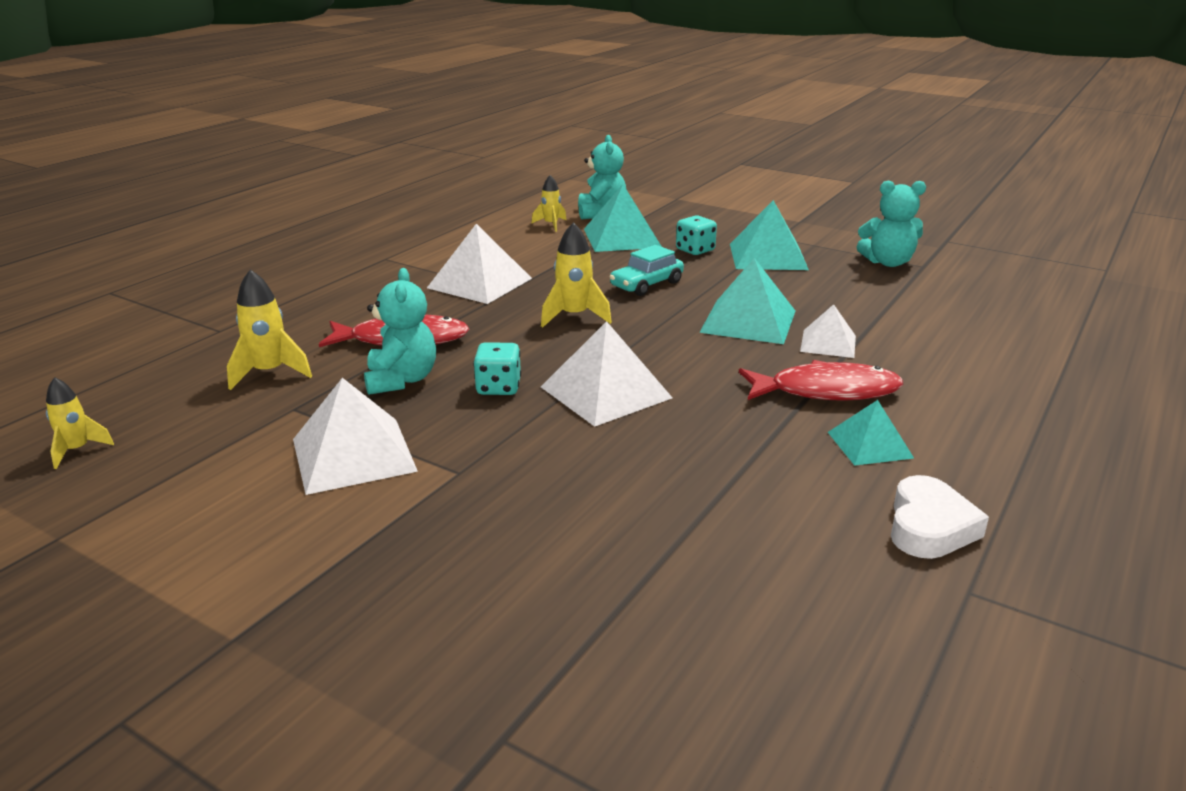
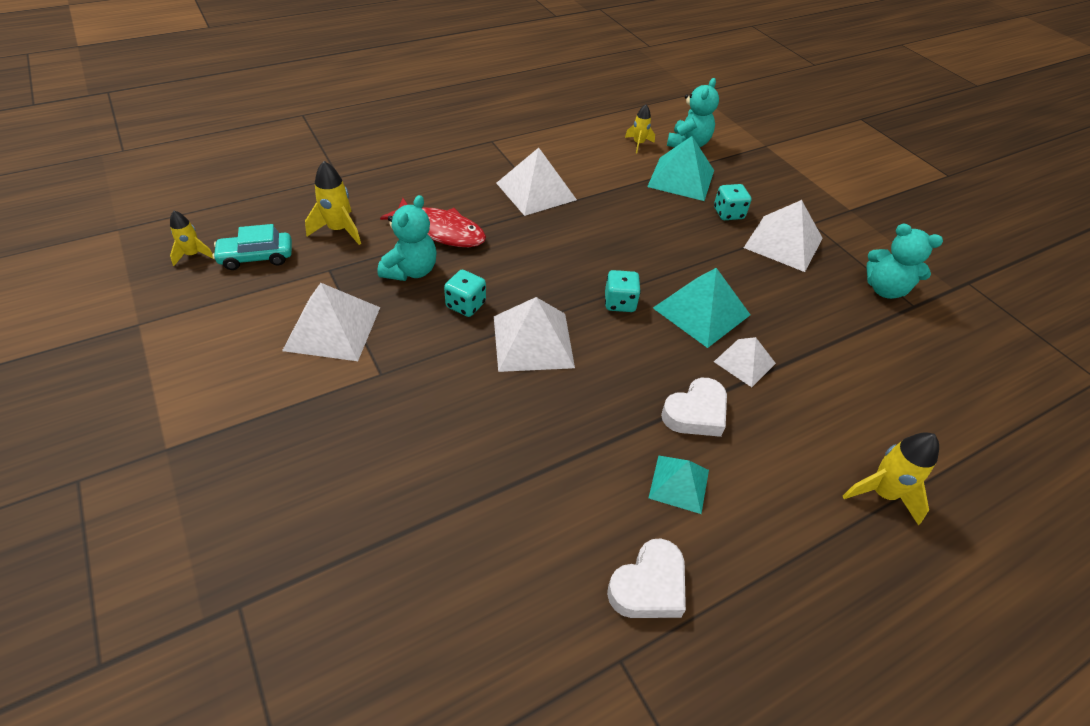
camera: 25 degrees right, 20 degrees up
(574, 316) = (574, 253): yellow rocket -> yellow rocket (882, 493)
(646, 285) = (656, 239): turquoise car -> turquoise car (256, 257)
(663, 338) = (619, 303): none -> turquoise dice
(767, 256) = (783, 242): turquoise pyramid -> white pyramid
(826, 391) = (696, 413): red fish -> white heart

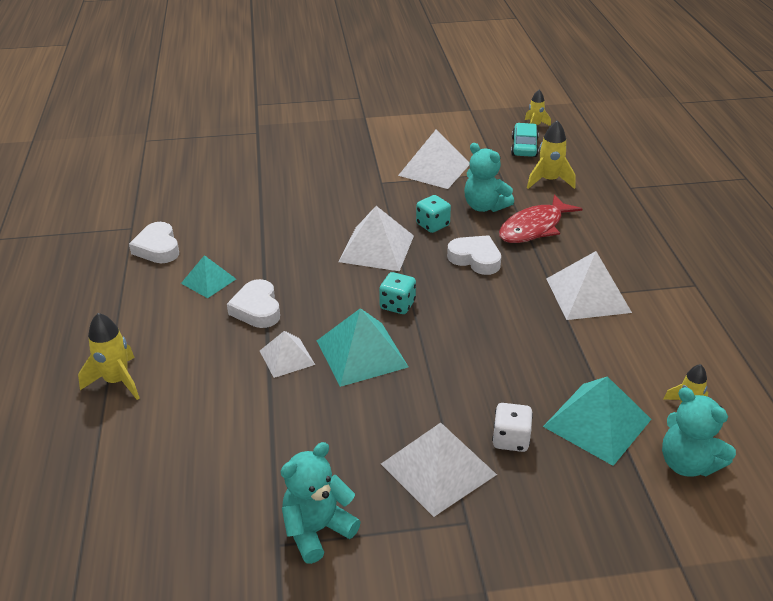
camera: 115 degrees right, 10 degrees down
(515, 263) = (475, 259): none -> white heart
(728, 213) = (511, 439): turquoise dice -> white dice

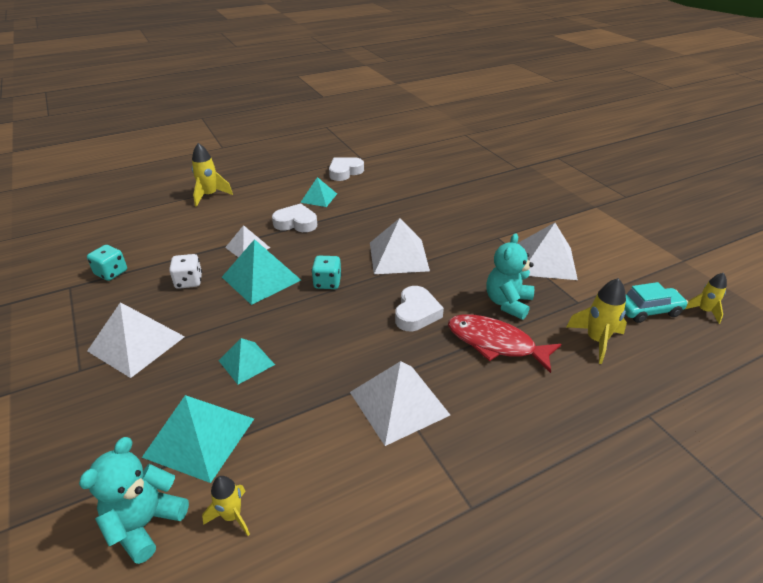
camera: 70 degrees right, 0 degrees up
(257, 309) = (296, 223): white heart -> white heart turned 45 degrees clockwise
(317, 530) = (80, 300): turquoise teddy bear -> none
(432, 225) = (453, 278): turquoise dice -> turquoise dice (111, 273)
(504, 381) = (246, 362): none -> turquoise pyramid
(511, 439) = (172, 379): white dice -> white dice (189, 281)

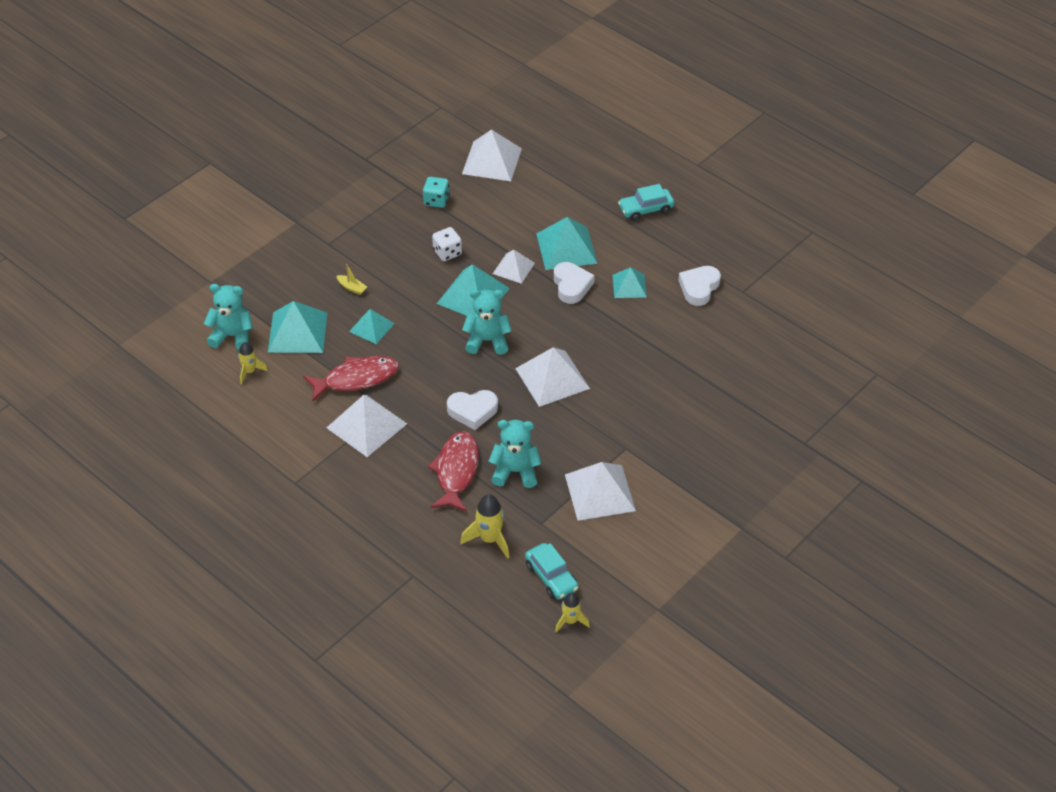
camera: 70 degrees right, 10 degrees up
(136, 343) = (364, 259): white pyramid -> white pyramid (491, 161)
(170, 365) = (352, 288): none -> yellow boat
(210, 195) = (588, 203): yellow rocket -> none
(244, 174) = (646, 209): none -> turquoise car
(250, 216) = (566, 248): none -> turquoise pyramid
(318, 395) = (356, 379): none -> red fish
(327, 283) = (487, 341): turquoise dice -> turquoise teddy bear
(345, 172) = (699, 288): white heart -> white heart turned 90 degrees counterclockwise

